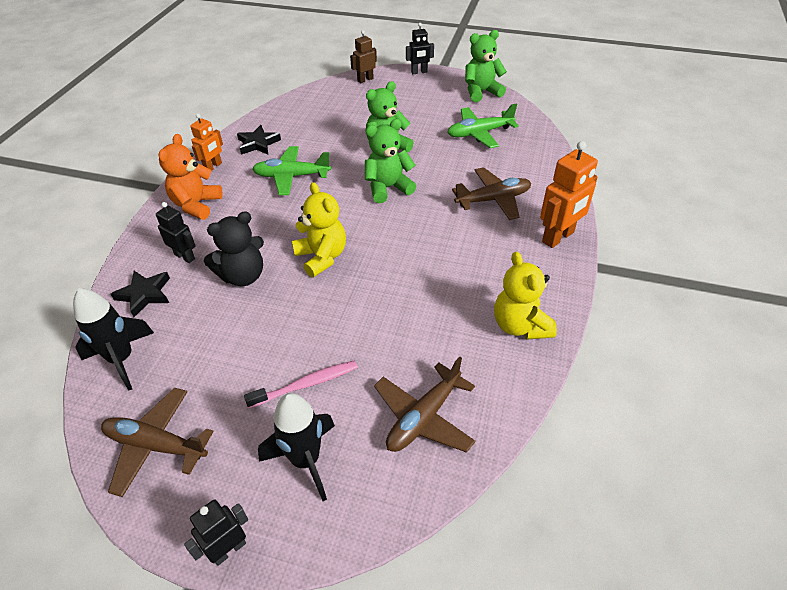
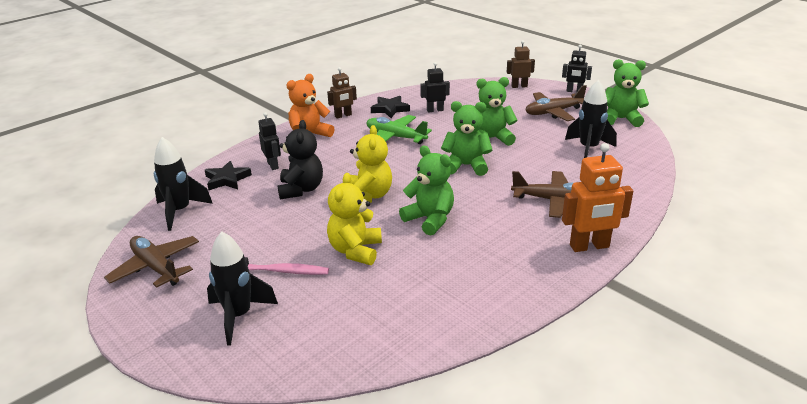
camera: 30 degrees right, 15 degrees down
(213, 167) = (343, 115): orange robot -> brown robot
(229, 549) = (144, 344): black robot -> black robot (435, 110)
(243, 276) = (301, 189): black teddy bear -> black teddy bear turned 90 degrees counterclockwise
(403, 262) = (430, 219): none -> green teddy bear
(424, 417) = (347, 326): brown plane -> brown plane (553, 112)
(479, 133) = (588, 149): green plane -> black rocket
(520, 325) = (488, 296): yellow teddy bear -> yellow teddy bear (355, 250)

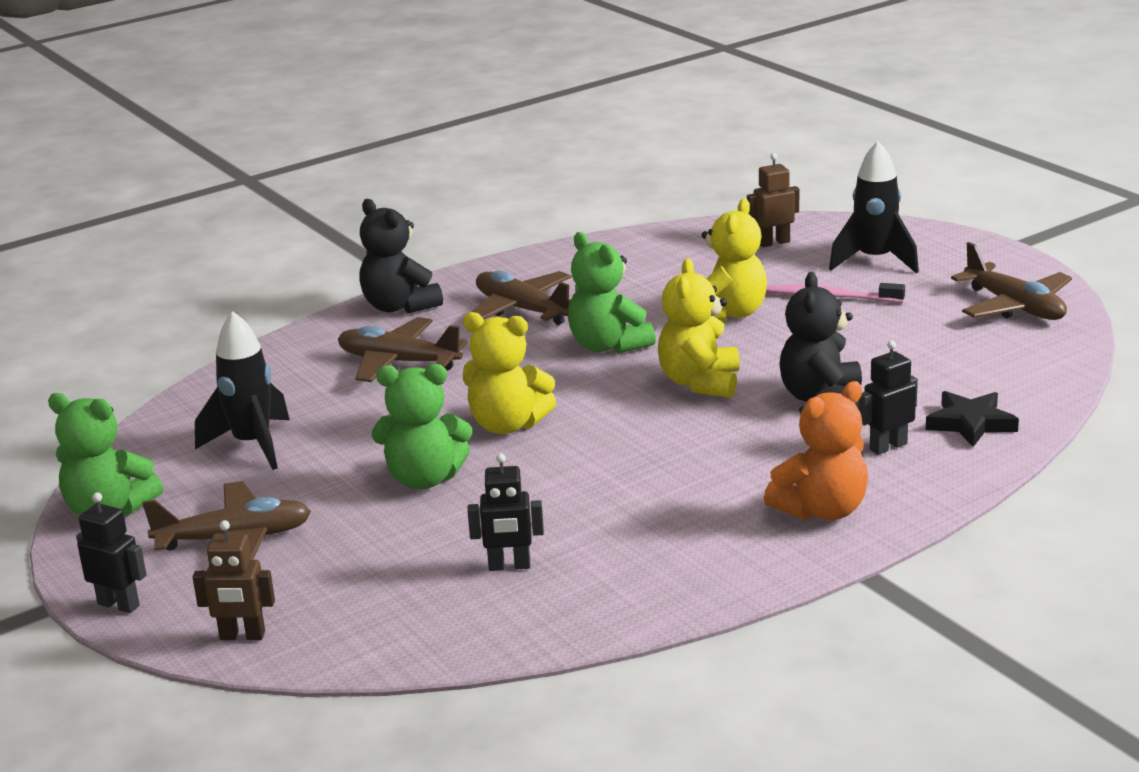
camera: 170 degrees left, 5 degrees down
(180, 211) = (1027, 374): black rocket -> none
(273, 165) = (888, 446): black robot -> black robot turned 75 degrees clockwise
(343, 115) = (743, 565): brown robot -> brown robot (773, 242)
(390, 109) = (621, 578): black star -> none
(395, 137) = (626, 495): green plane -> none
(466, 166) = (507, 425): green teddy bear -> yellow teddy bear
(500, 247) = (522, 310): none -> brown plane
(589, 246) = (399, 306): orange robot -> black teddy bear

